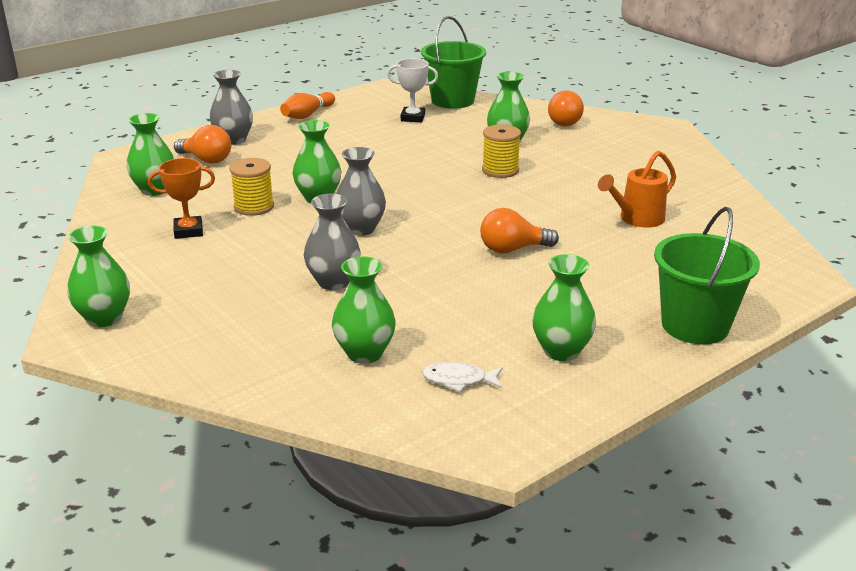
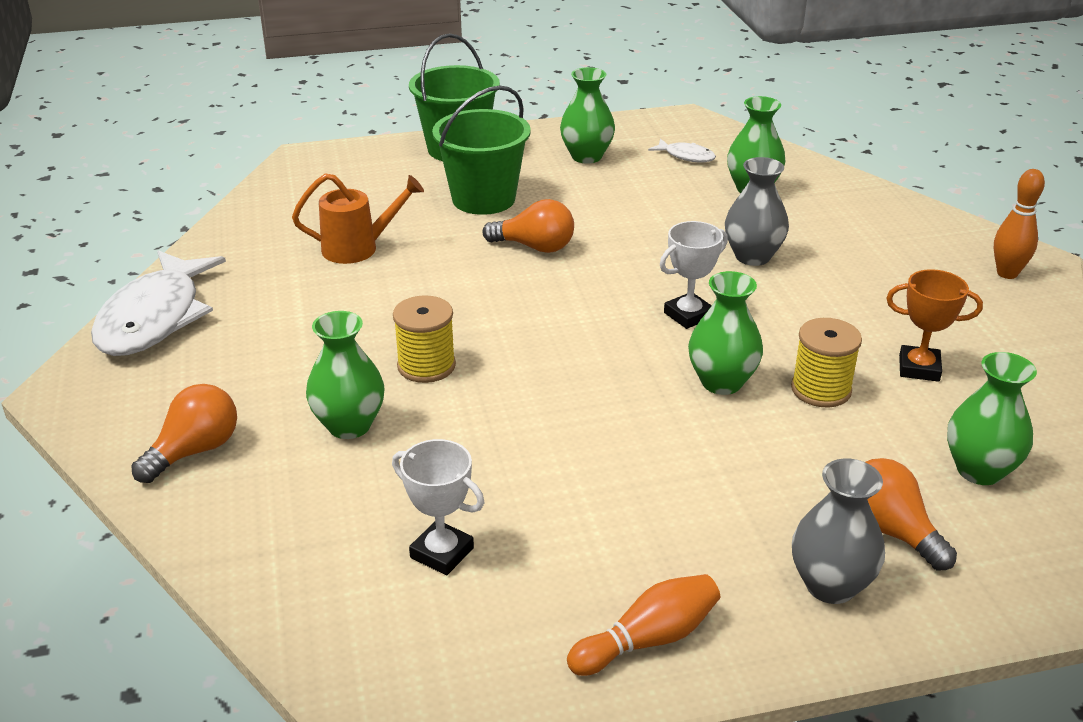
camera: 155 degrees left, 5 degrees up
(104, 318) = (1007, 273): green vase -> orange bowling pin
(361, 229) = (688, 315): grey vase -> white trophy
(452, 100) = (310, 595): green bucket -> green bucket (483, 199)
(686, 158) = (155, 318): none -> white fish

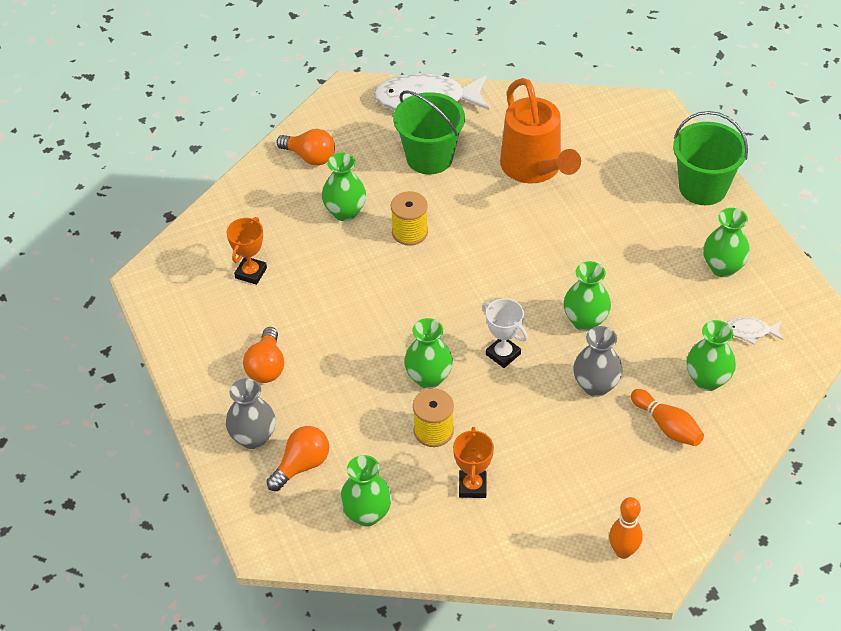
camera: 80 degrees right, 15 degrees up
(359, 248) = (535, 169): orange watering can -> orange watering can, size x1.62
(442, 553) = (251, 273): white trophy -> orange trophy
(483, 199) = (627, 218): green bucket -> green bucket (429, 157)
(535, 247) = (567, 259): orange light bulb -> orange light bulb (266, 366)
(645, 249) = (585, 321): none -> green vase
(648, 640) = (203, 363): orange bowling pin -> orange bowling pin (667, 426)
(686, 156) = (750, 332): white fish -> white fish turned 75 degrees clockwise

